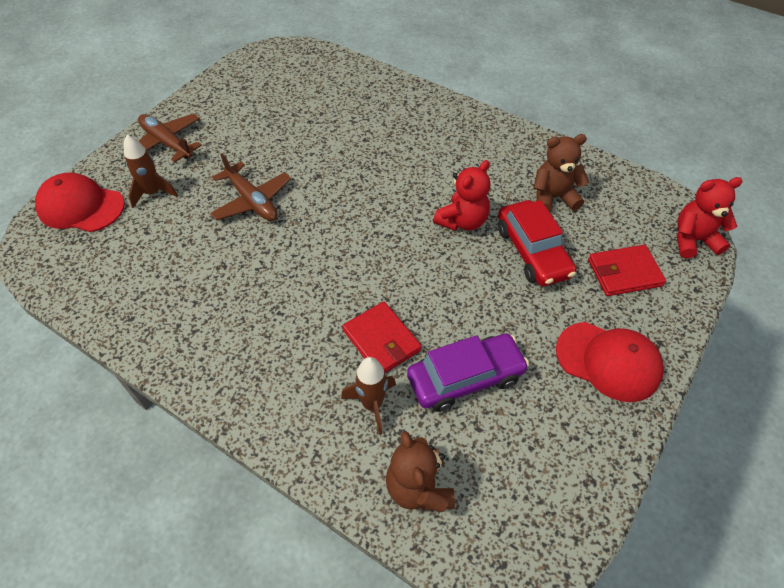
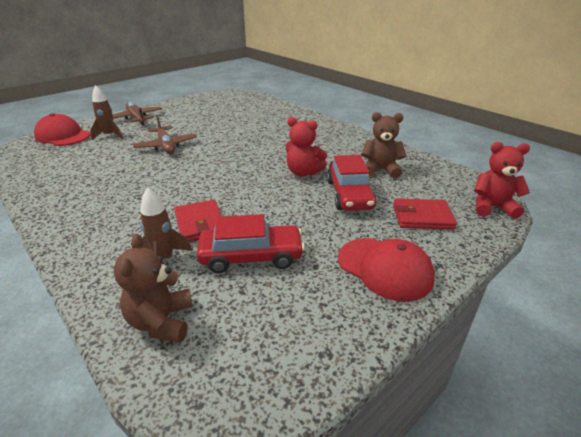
camera: 15 degrees right, 20 degrees down
(462, 221) = (303, 172): red teddy bear -> red teddy bear turned 60 degrees clockwise
(465, 378) = (251, 257): purple car -> red car

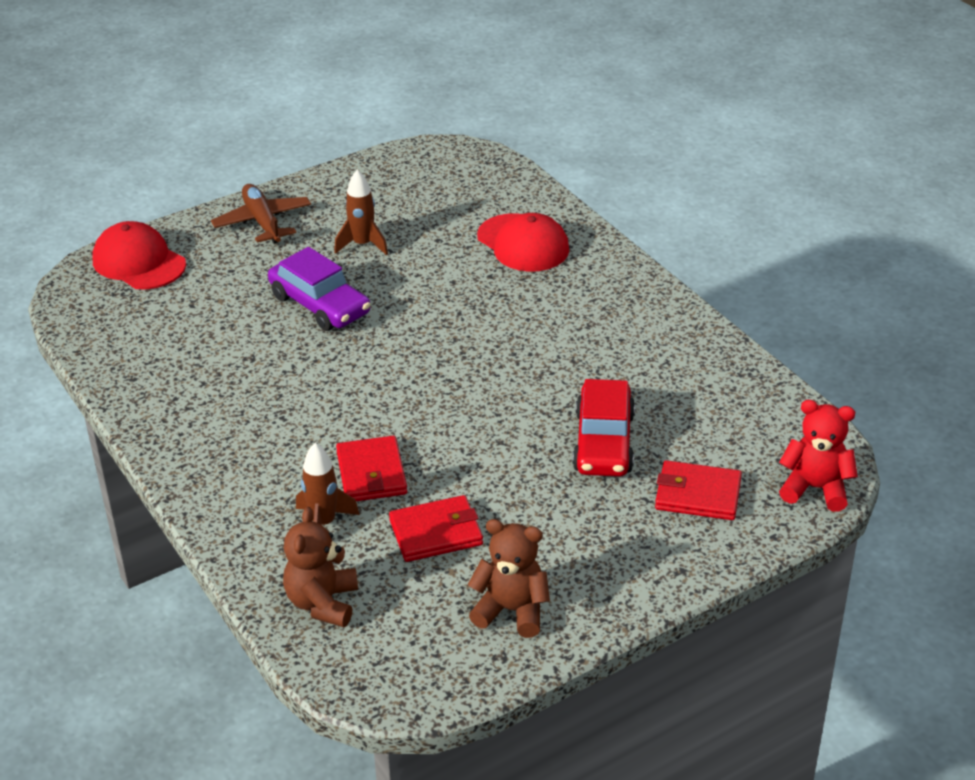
camera: 10 degrees right, 5 degrees up
(109, 136) = (219, 269): brown rocket -> brown rocket (363, 245)
(166, 146) = (319, 305): brown plane -> purple car
(251, 257) = (436, 532): red car -> red wallet
(303, 172) = (543, 390): red teddy bear -> none
(380, 170) = (674, 396): brown teddy bear -> brown teddy bear (511, 610)
(385, 268) = (607, 567): red cap -> red cap (523, 243)

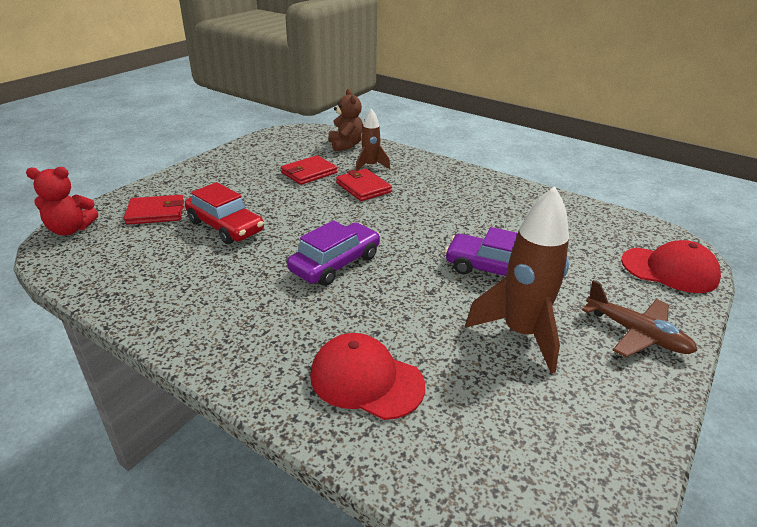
camera: 155 degrees right, 5 degrees down
(363, 245) = (520, 333): brown rocket -> brown rocket, size x1.77
(488, 353) = (335, 263): none -> purple car
(511, 610) = (254, 156): brown teddy bear -> none
(603, 442) = (225, 226): red car -> red car turned 150 degrees clockwise

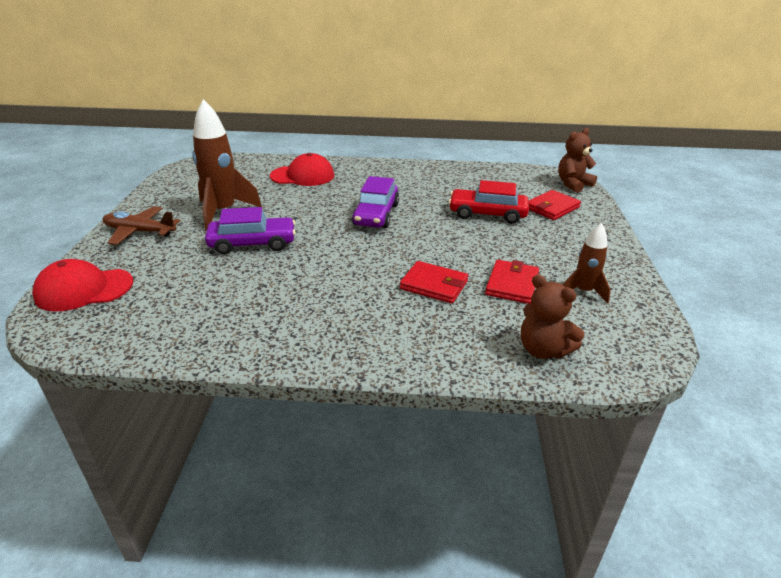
camera: 150 degrees right, 0 degrees up
(70, 229) = (573, 184): red teddy bear -> brown teddy bear
(370, 166) = (463, 319): brown rocket -> brown rocket (583, 292)

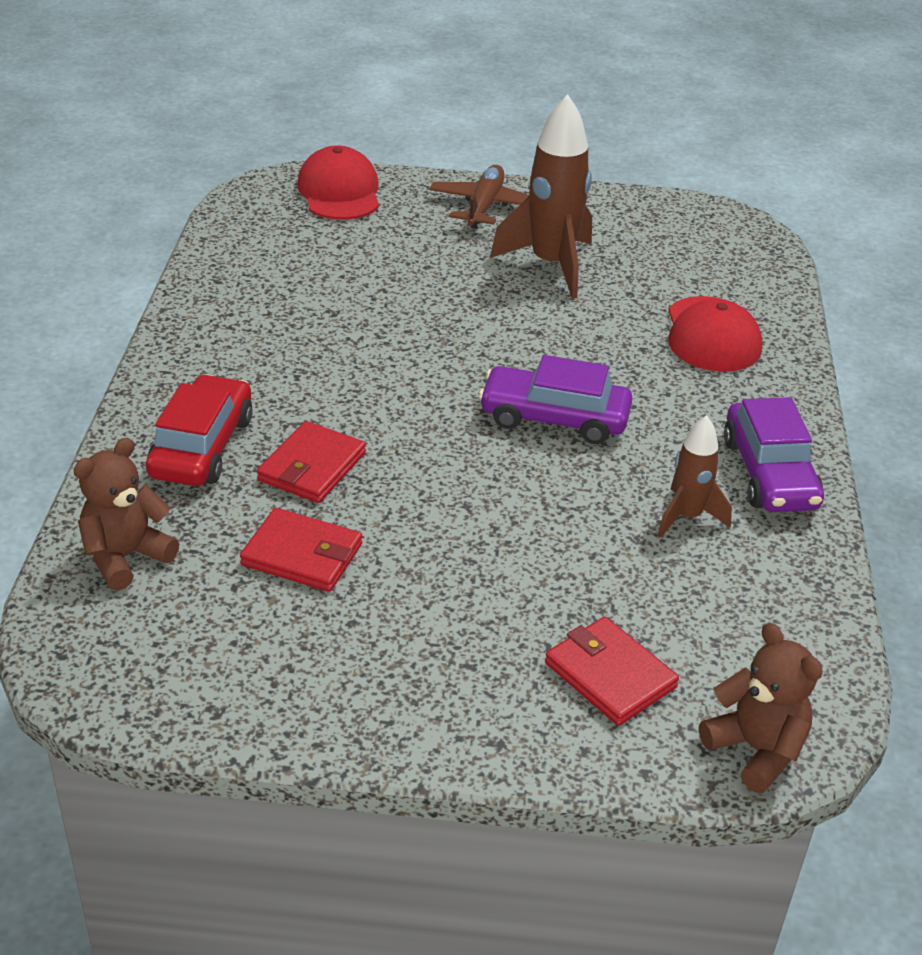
camera: 90 degrees right, 5 degrees up
(252, 243) = (448, 297): purple car -> purple car (769, 473)
(487, 214) = (570, 564): red car -> red car (202, 447)
(583, 292) = (266, 641): brown rocket -> brown rocket (687, 517)

